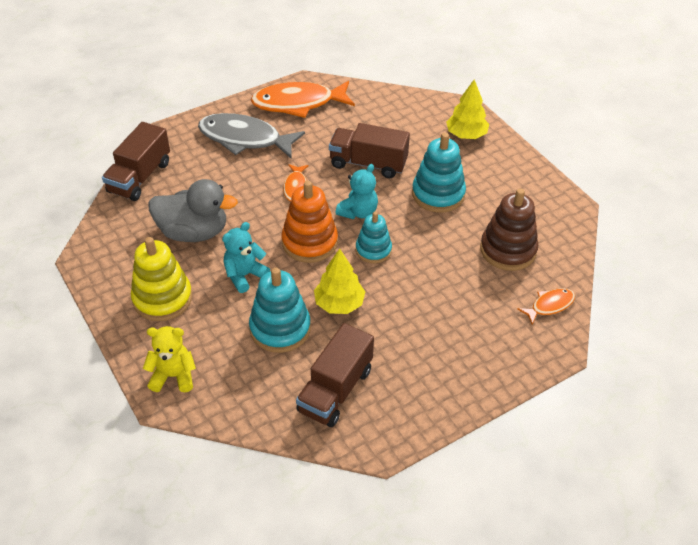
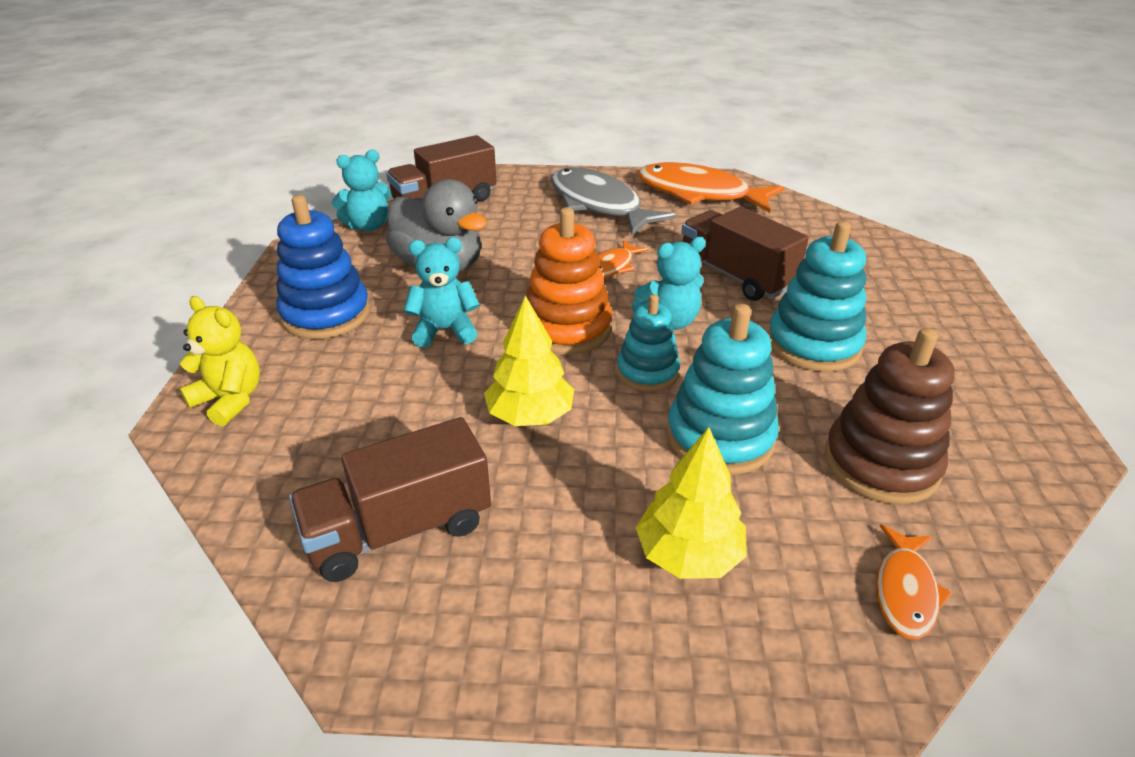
camera: 35 degrees right, 10 degrees down
(110, 221) = (368, 226): none -> turquoise teddy bear
(162, 298) = (326, 314): yellow stacking toy -> blue stacking toy
(280, 328) = (418, 409): turquoise stacking toy -> turquoise stacking toy (720, 437)
(466, 135) = (920, 293): yellow tree -> yellow tree (688, 554)
(550, 305) = (905, 591): orange fish -> orange fish turned 105 degrees clockwise

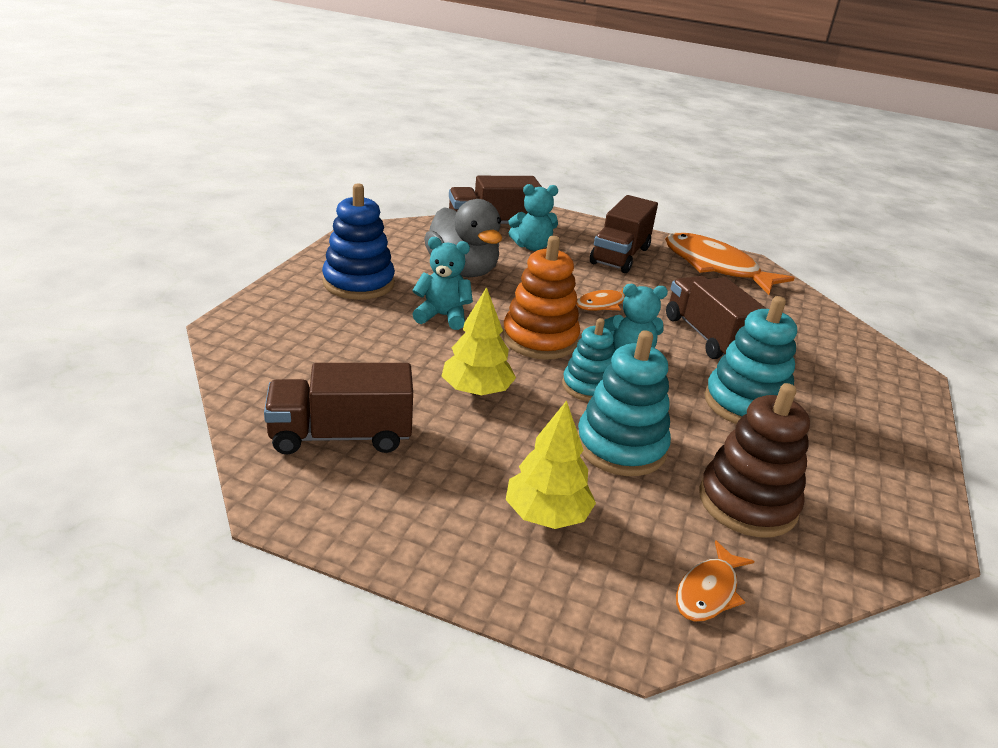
camera: 15 degrees right, 5 degrees down
(230, 400) = (263, 322): yellow teddy bear -> none
(368, 226) = (422, 229): turquoise teddy bear -> turquoise teddy bear (532, 246)
(598, 205) = (620, 256): grey fish -> brown truck

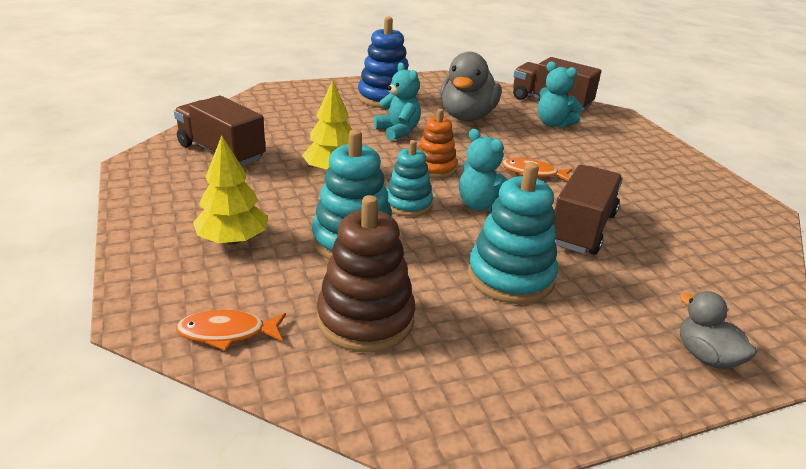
camera: 50 degrees right, 0 degrees up
(540, 339) = (434, 168): orange stacking toy -> orange stacking toy, size x0.64
(620, 256) = (622, 155): brown truck -> none
(715, 267) = (709, 197): orange fish -> none
(892, 389) = (706, 356): none -> grey duck

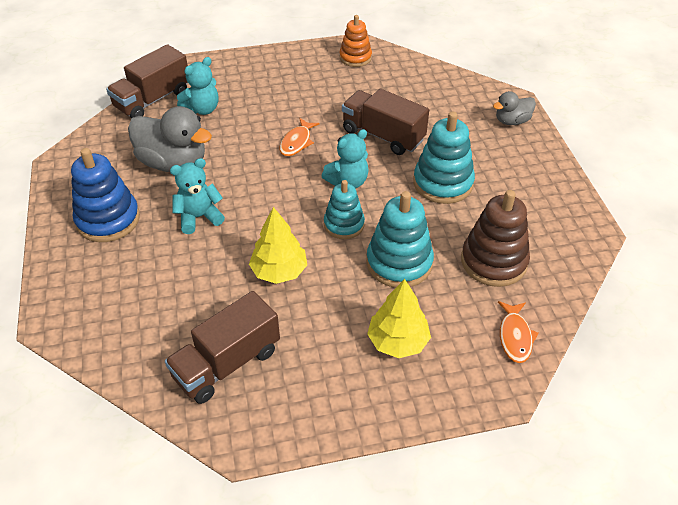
camera: 80 degrees left, 15 degrees up
(434, 168) = (282, 200): orange stacking toy -> orange stacking toy (355, 58)

